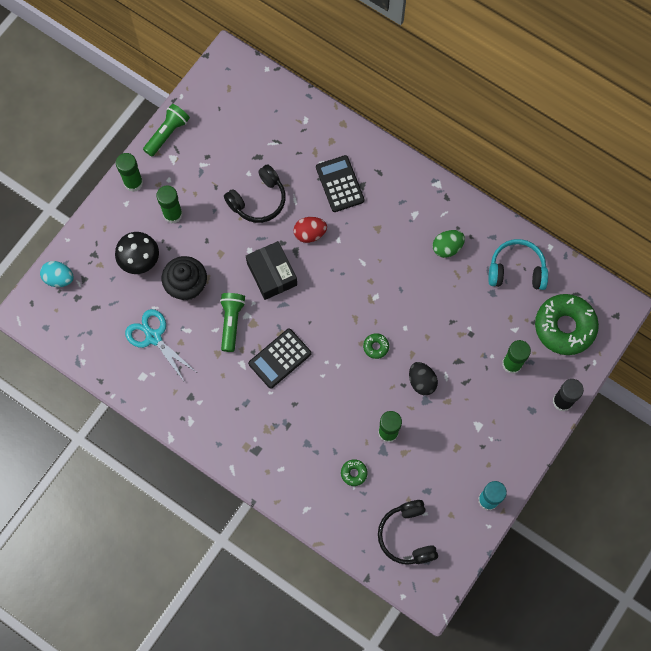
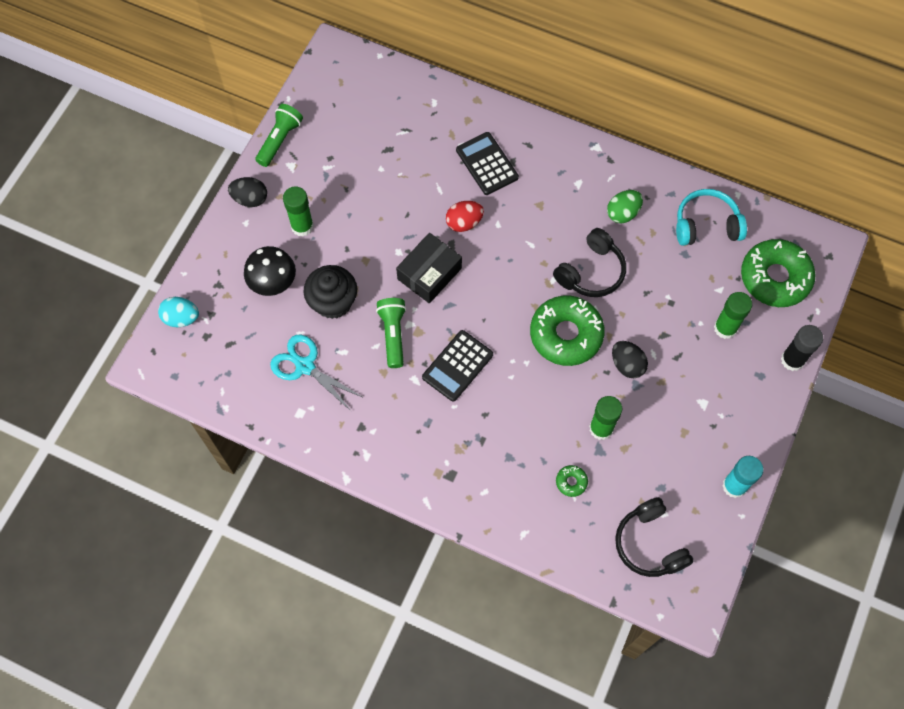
camera: 10 degrees left, 5 degrees down
(133, 182) = (250, 199): green glue stick -> black egg
(258, 200) = (397, 195): black headphones -> black headphones (591, 272)
(272, 274) = (429, 273): black box -> black box turned 75 degrees clockwise
(376, 347) = (566, 334): green donut -> green donut, size x2.42

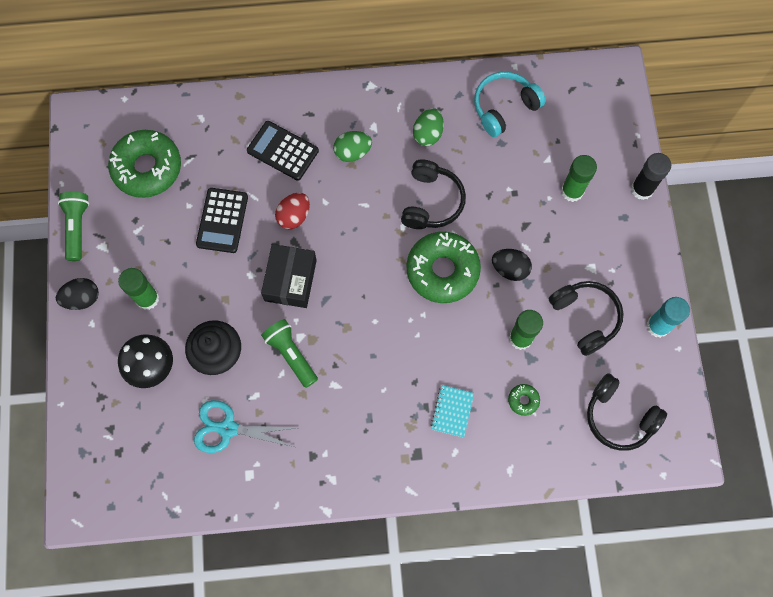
camera: 30 degrees left, 5 degrees up
(181, 318) = (84, 448): turquoise egg -> none
(457, 366) = (365, 351): black calculator -> black calculator (222, 220)
(502, 456) = (452, 411): none -> turquoise notebook
(547, 195) = (352, 152): none -> green egg
(670, 442) = (585, 317): none -> black headphones
(775, 278) = (587, 124): green donut -> green donut (147, 168)

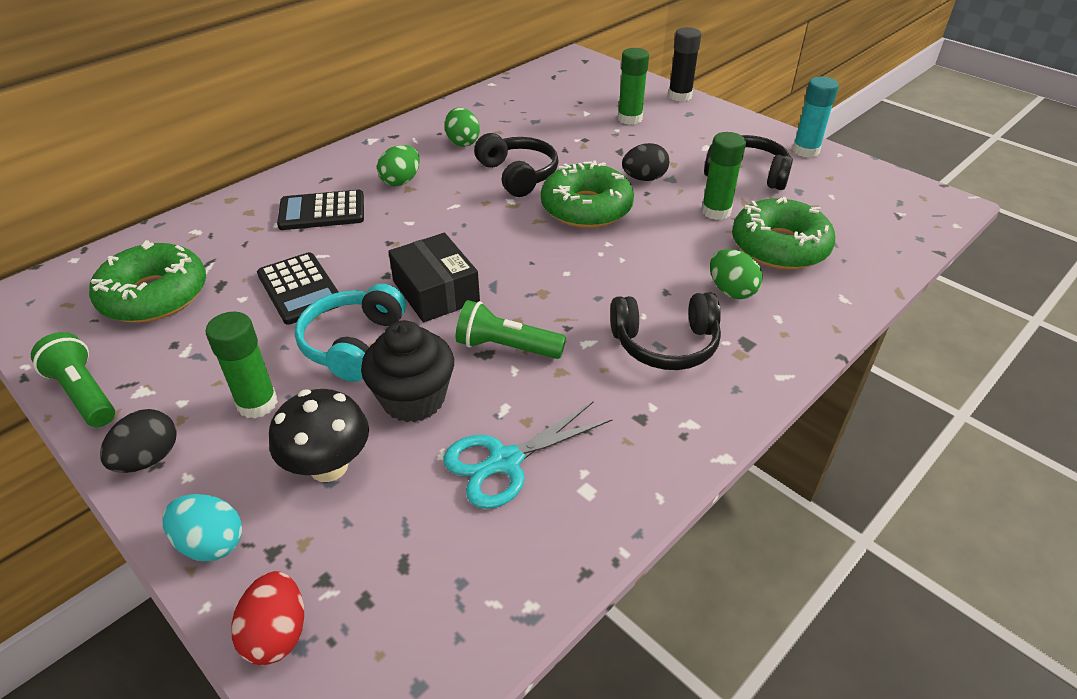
camera: 40 degrees left, 30 degrees down
(80, 372) = (211, 543): none -> turquoise egg
(294, 216) = (386, 246): red egg -> red egg (277, 633)
(452, 411) = (731, 290): turquoise notebook -> green egg
(504, 107) = (512, 104): turquoise headphones -> turquoise headphones (353, 343)
(523, 400) = (779, 246): green donut -> green donut, size x2.42
(619, 417) = (866, 212): black headphones -> black headphones (665, 344)

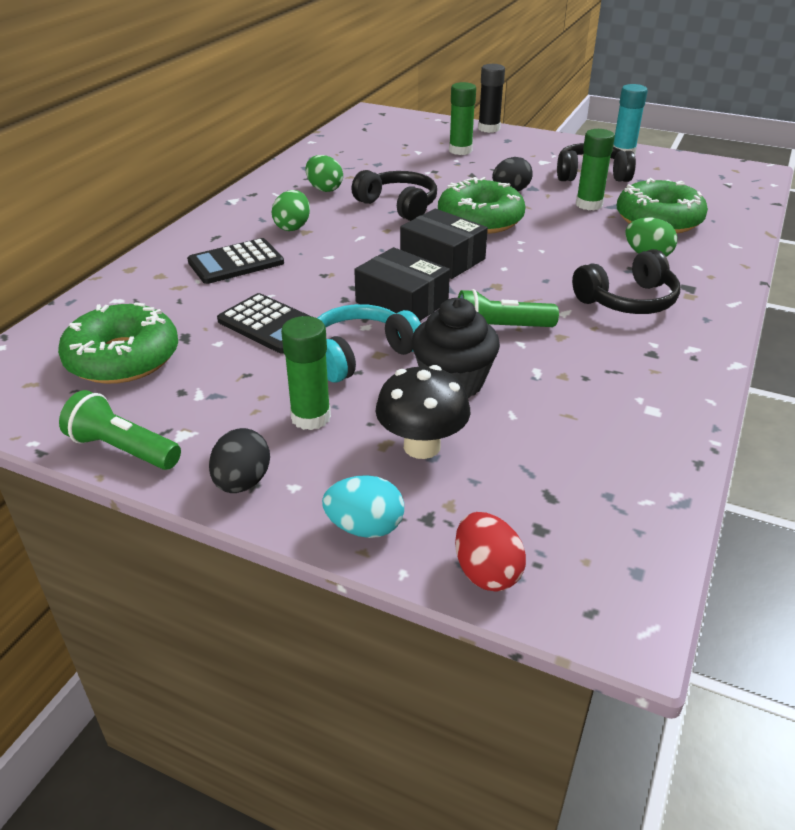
camera: 20 degrees left, 5 degrees down
(353, 343) = (360, 354): turquoise headphones -> turquoise headphones turned 60 degrees clockwise
(505, 461) = (571, 407): turquoise scissors -> none
(513, 248) = (442, 258): none -> black box

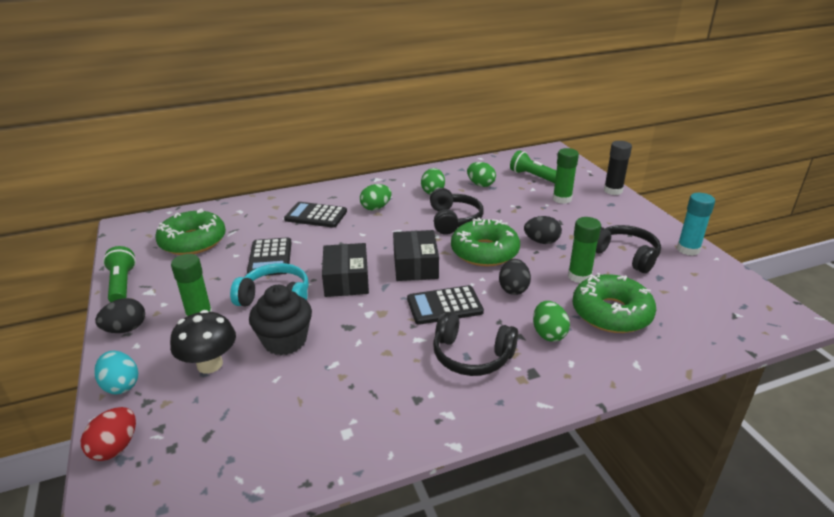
camera: 45 degrees right, 5 degrees down
(361, 165) = (480, 184): none -> green egg
(500, 329) = (364, 326): green flashlight -> green flashlight (533, 176)
(533, 277) = (444, 306): none -> black calculator
(560, 237) = (513, 289): none -> black egg

